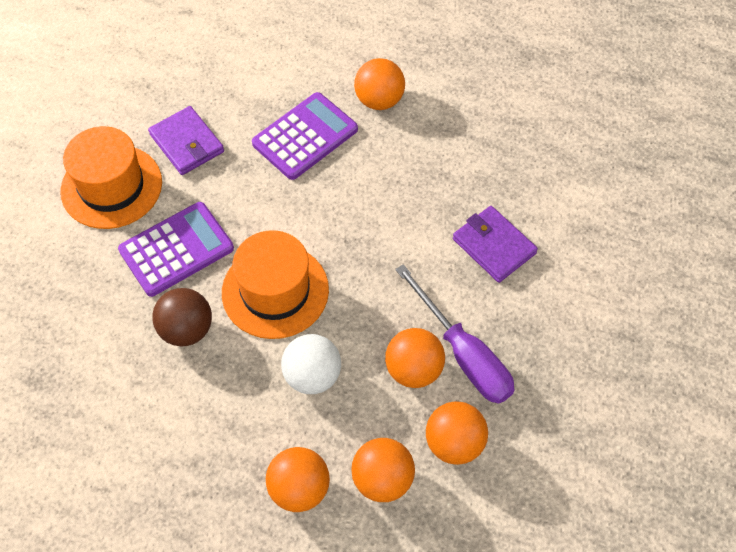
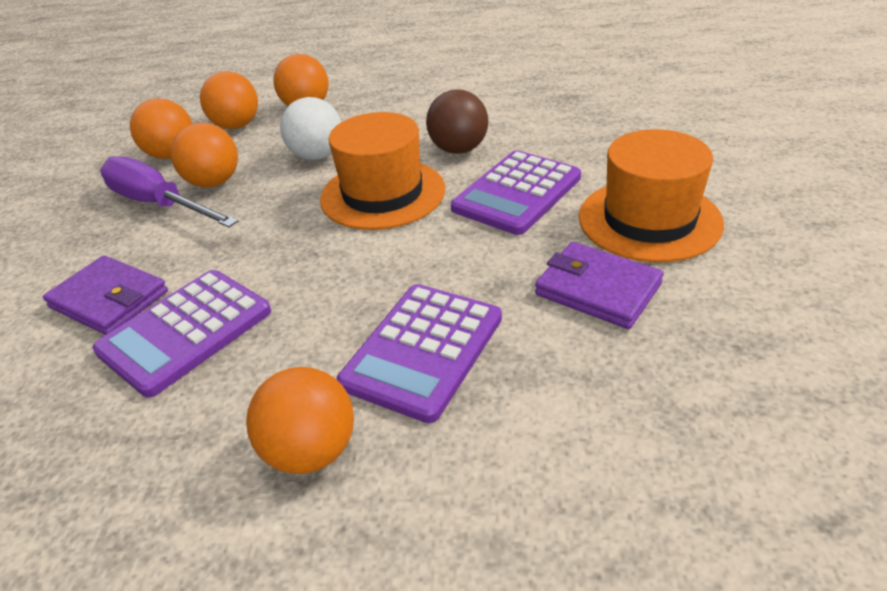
camera: 165 degrees right, 20 degrees down
(440, 198) = (186, 331): none -> purple calculator

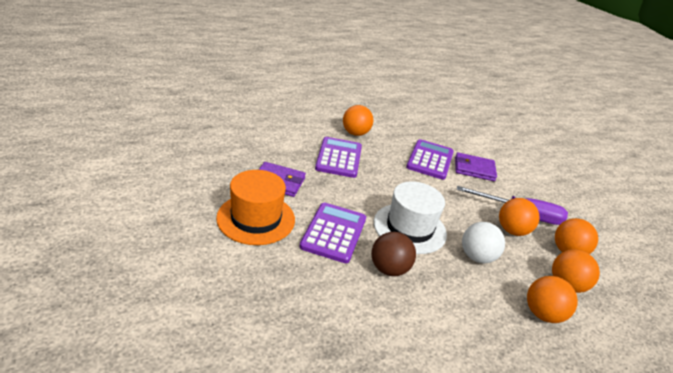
camera: 150 degrees right, 5 degrees down
(383, 194) = (409, 228): orange hat -> white hat

